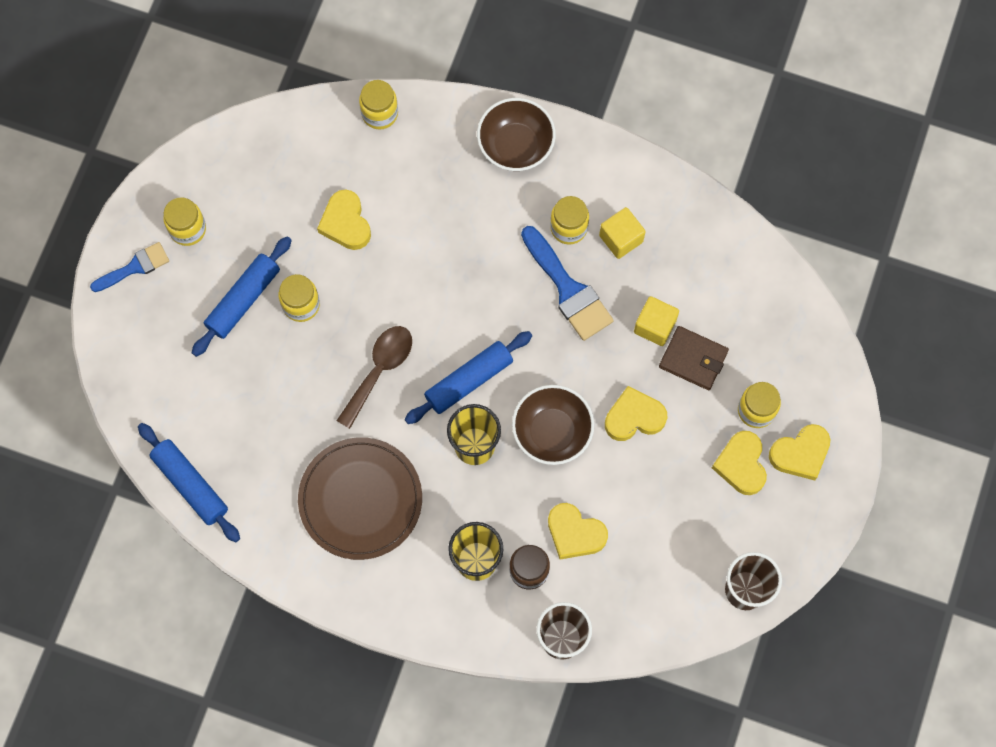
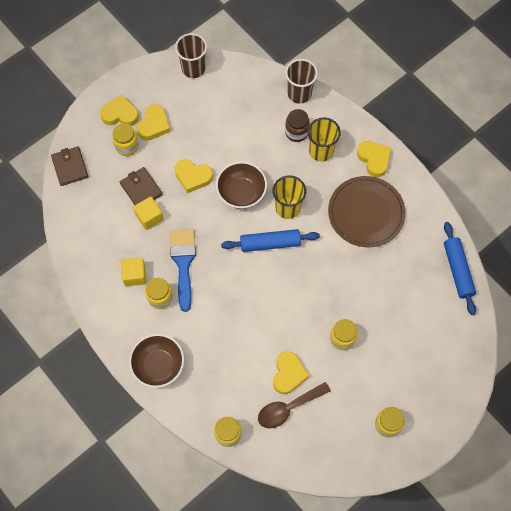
camera: 150 degrees left, 5 degrees down
(135, 267) = (432, 418): blue brush -> none
(243, 299) = (375, 361): blue rolling pin -> none
(379, 371) = (317, 276): brown spoon -> brown spoon (288, 408)
(575, 533) = (261, 137): yellow heart -> yellow heart (374, 159)
(812, 336) = (70, 167): none -> brown wallet

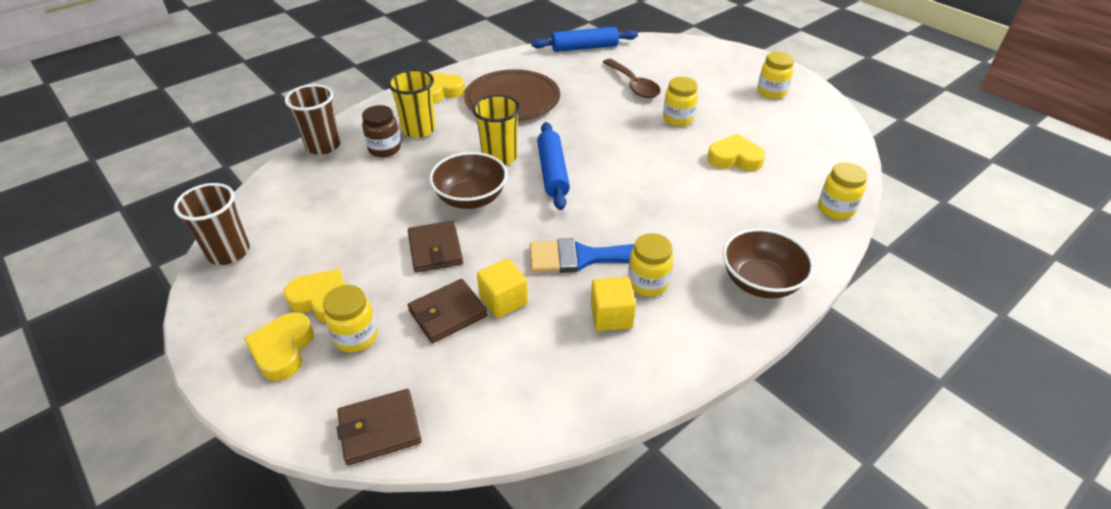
camera: 90 degrees left, 25 degrees down
(193, 177) = (435, 249): yellow heart -> brown wallet
(288, 408) = (779, 159): brown spoon -> brown spoon (633, 85)

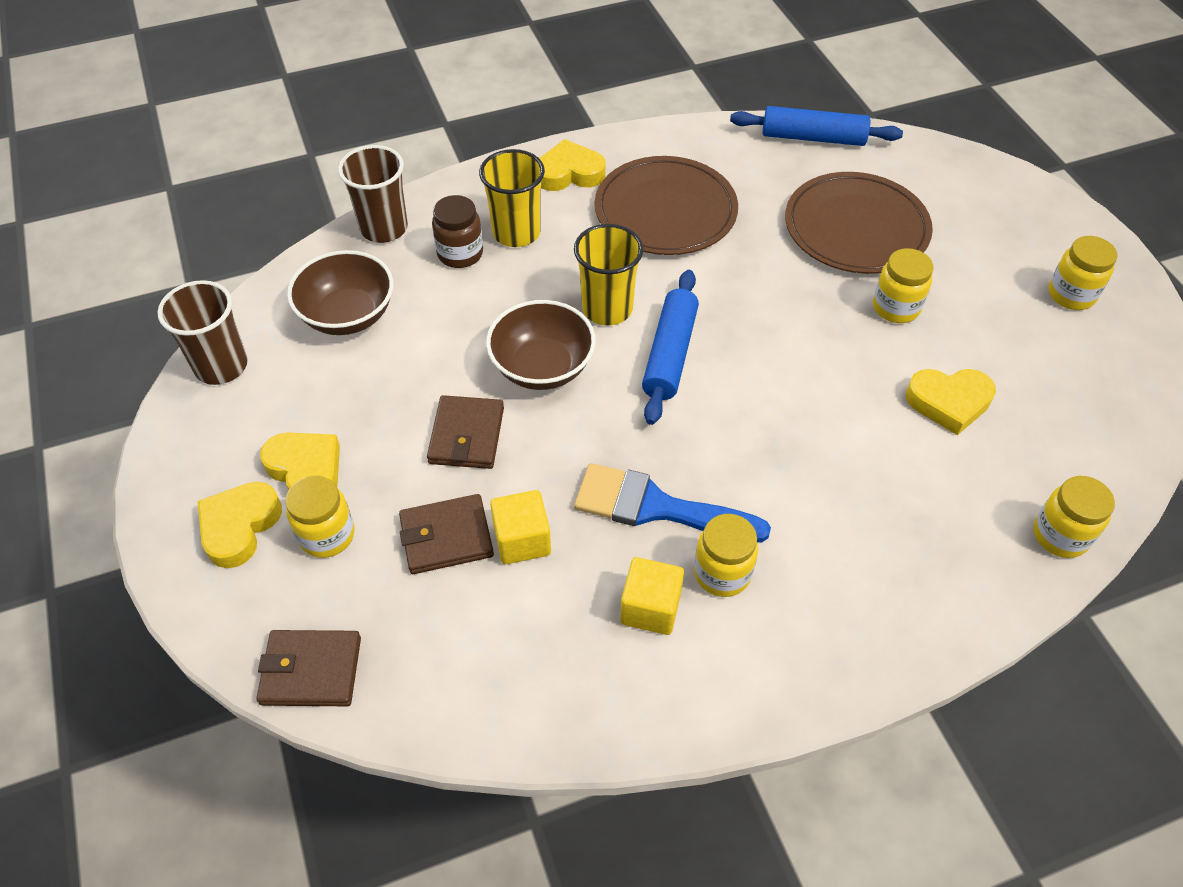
camera: 20 degrees right, 10 degrees up
(633, 85) = (856, 227): brown spoon -> brown plate
(734, 158) = (949, 402): yellow heart -> yellow heart turned 150 degrees clockwise
(760, 282) = (881, 621): brown bowl -> brown bowl (348, 315)

